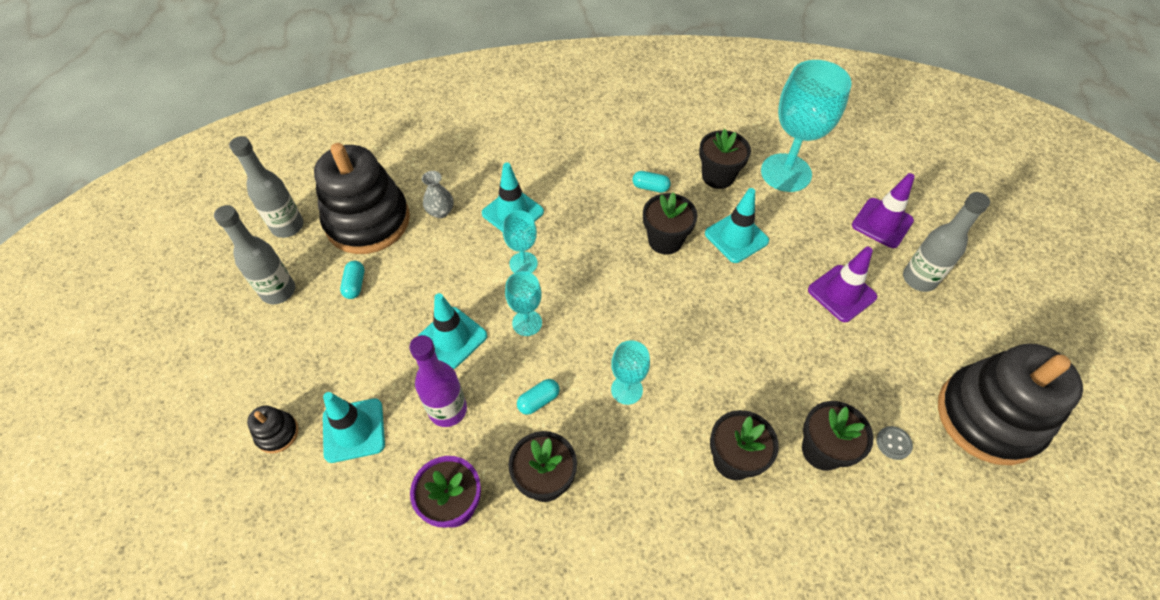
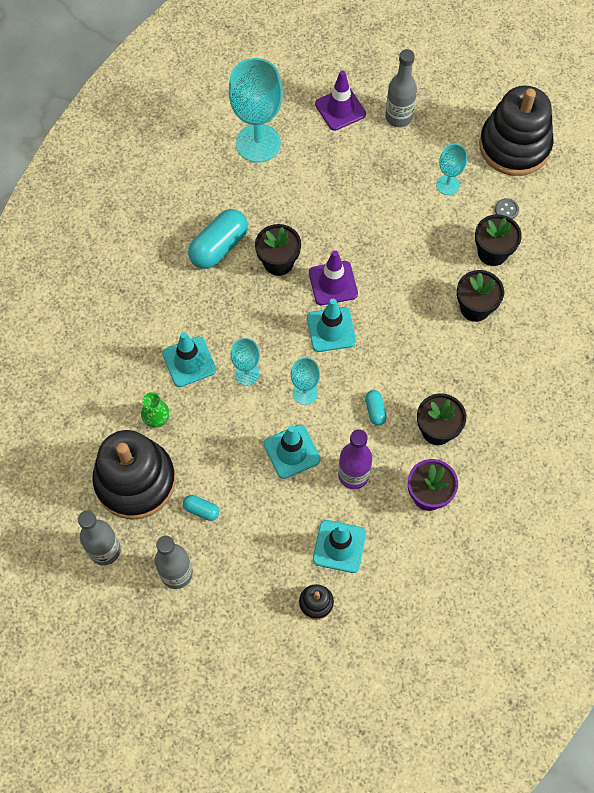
camera: 65 degrees left, 10 degrees up
(440, 211) = (156, 418): grey vase -> green vase
(626, 390) = (394, 349): turquoise goblet -> turquoise goblet (447, 185)
(650, 187) = (219, 247): turquoise capsule -> turquoise capsule, size x2.06
(718, 176) = (235, 193): black flower pot -> none
(736, 237) = (301, 212): turquoise traffic cone -> turquoise traffic cone (331, 329)
(841, 293) = (385, 172): purple traffic cone -> purple traffic cone (333, 283)

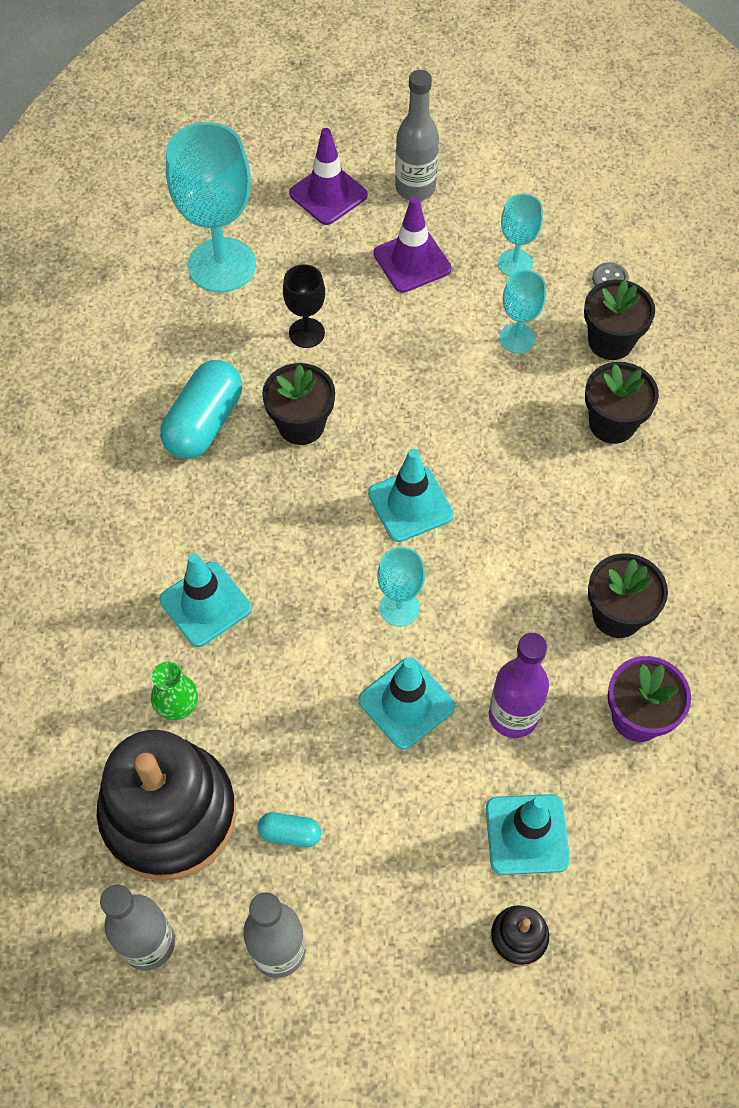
camera: 15 degrees left, 5 degrees down
(247, 374) = (301, 601): turquoise goblet -> turquoise goblet (517, 338)
(299, 202) = (306, 333): none -> black goblet
(333, 283) = (392, 436): purple traffic cone -> purple traffic cone (412, 261)
(375, 411) = (514, 609): turquoise capsule -> none
(514, 146) = (591, 192): black stacking toy -> none

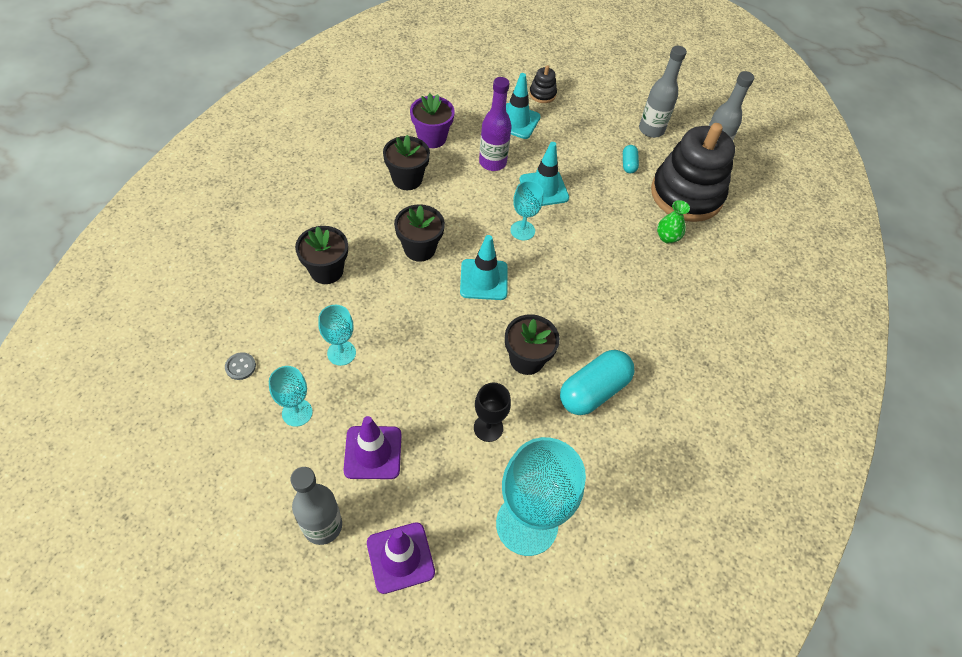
camera: 160 degrees left, 5 degrees down
(205, 604) = (634, 278): turquoise traffic cone -> none
(290, 834) = (628, 164): turquoise capsule -> turquoise capsule turned 60 degrees clockwise
(610, 341) = (281, 322): black flower pot -> black flower pot (419, 248)

